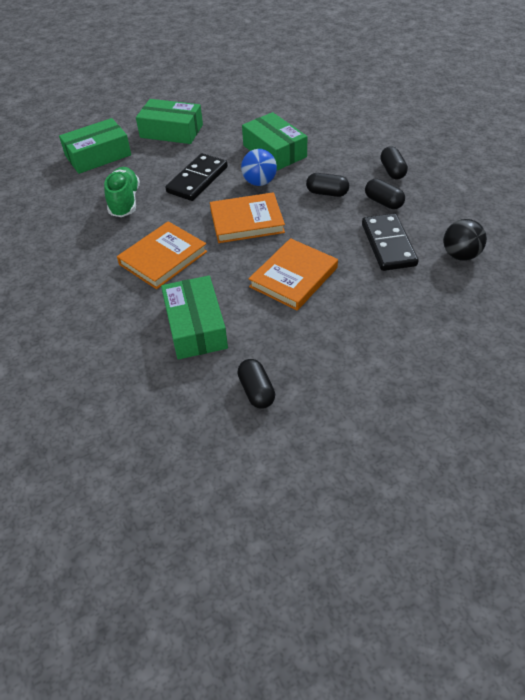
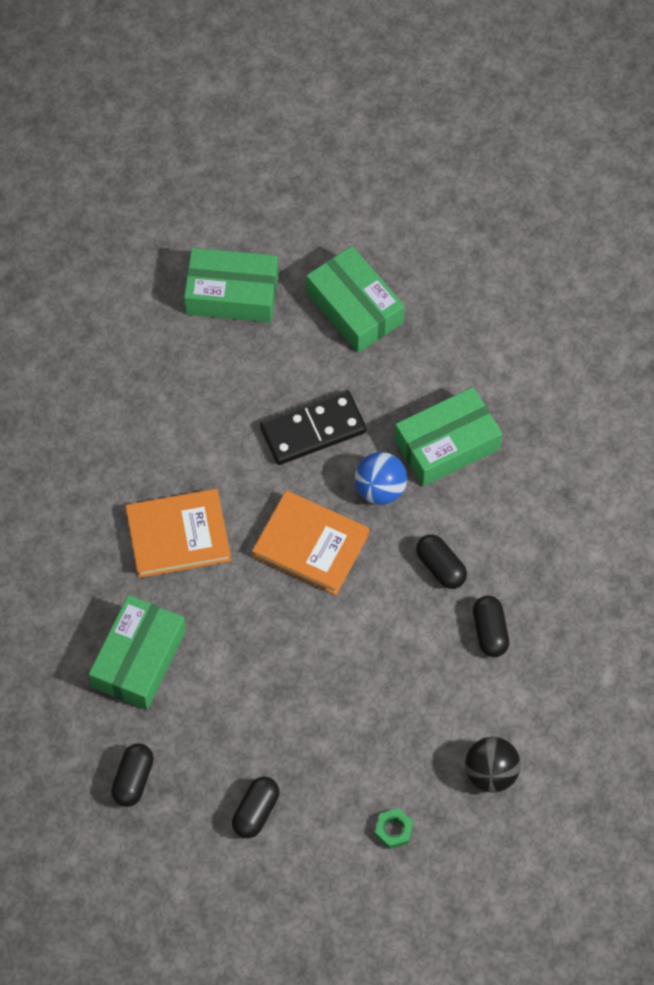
camera: 35 degrees right, 15 degrees up
(124, 202) = (203, 408): green shoe -> none
(274, 151) = (447, 444): green box -> green box turned 60 degrees clockwise
(294, 277) = (288, 668): orange book -> none
(388, 244) = (430, 699): black domino -> none
(392, 171) = (553, 588): black capsule -> black capsule (256, 812)
(444, 312) = (393, 830): none -> green nut

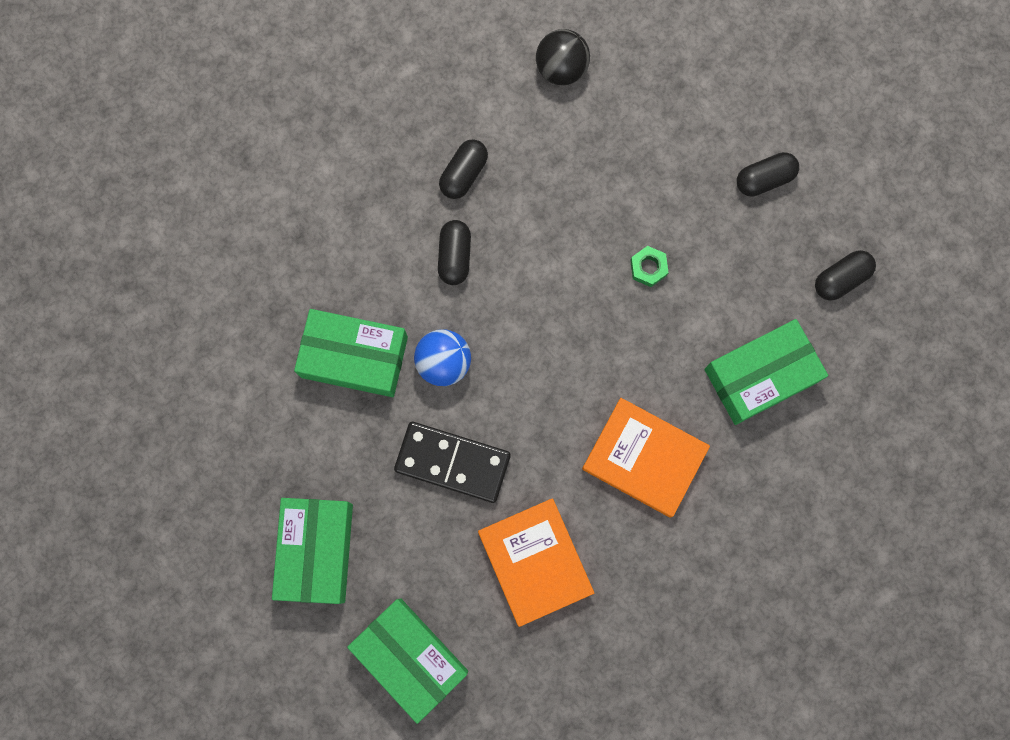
camera: 140 degrees left, 15 degrees up
(311, 545) = (542, 360): orange book -> orange book (535, 562)
(393, 830) = (671, 85): green nut -> green nut (648, 268)

